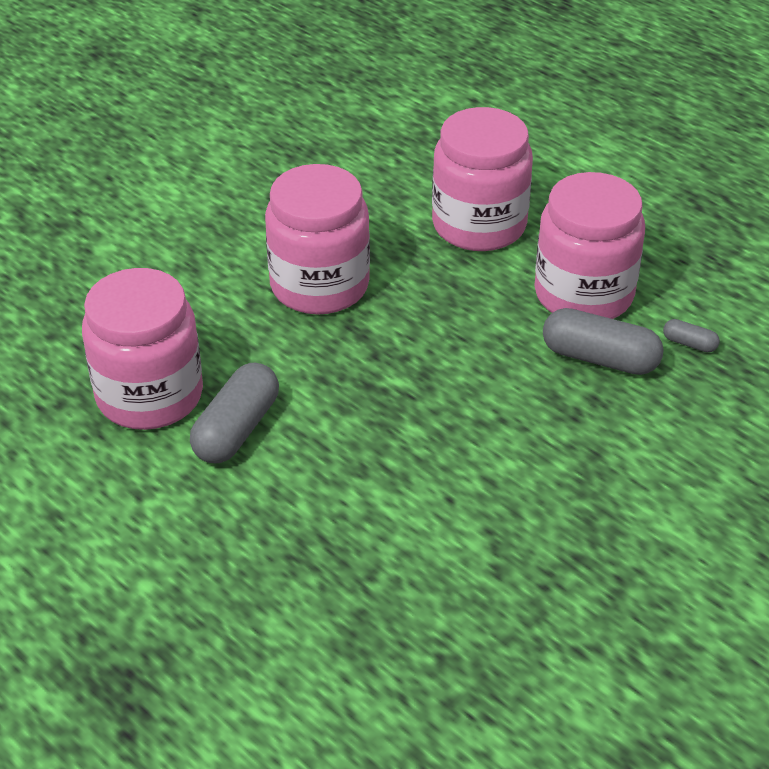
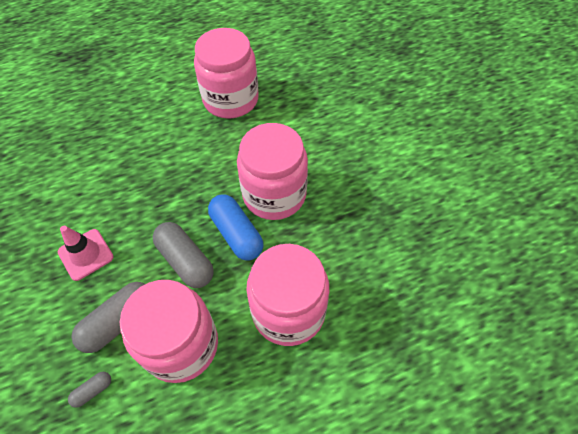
camera: 115 degrees right, 15 degrees up
(237, 429) = (186, 125): grey capsule -> grey capsule (185, 261)
(405, 300) = (236, 234): none -> blue capsule
(539, 436) = (86, 254): none -> pink traffic cone

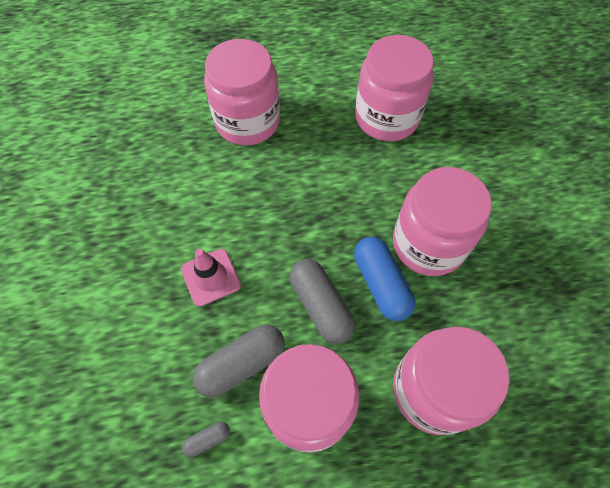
camera: 10 degrees right, 5 degrees up
(109, 121) = (247, 121): none -> pink jar

